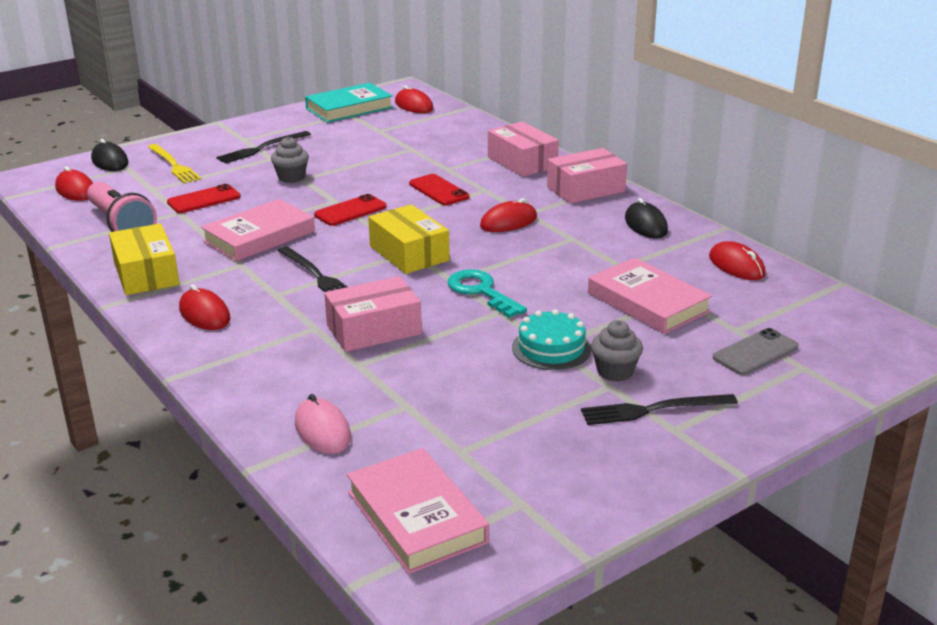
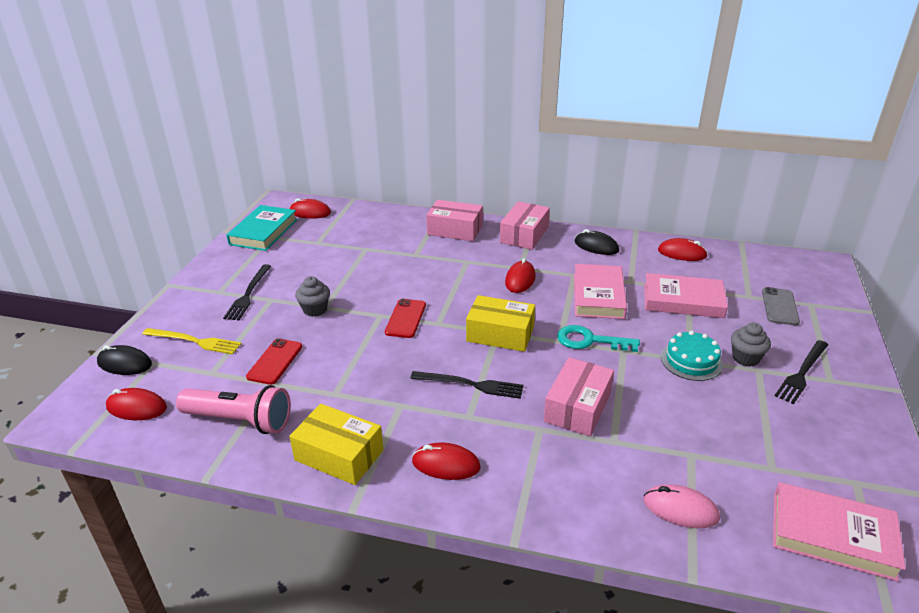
camera: 40 degrees left, 5 degrees up
(259, 236) = (374, 373): pink book -> pink book (598, 296)
(439, 190) = (438, 275): red phone -> none

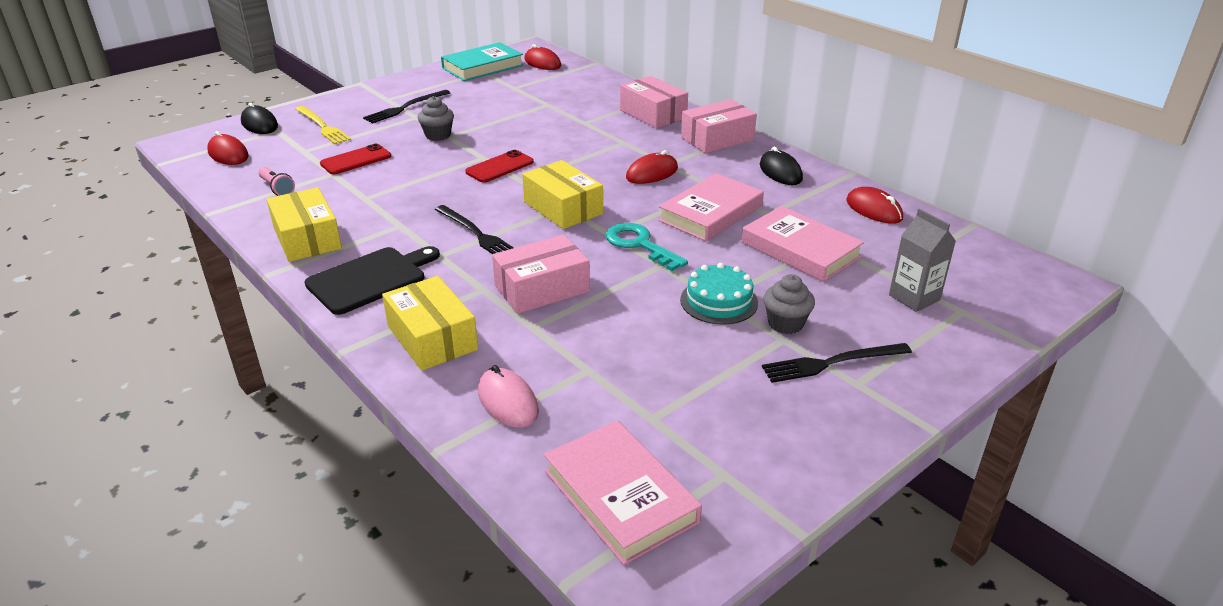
camera: 35 degrees right, 0 degrees up
(240, 420) = (277, 188): pink flashlight -> pink flashlight, size x0.50
(446, 464) = (370, 279): red mouse -> black cutting board
(562, 489) = (432, 338): none -> yellow box
(780, 306) = (914, 298): grey phone -> grey carton

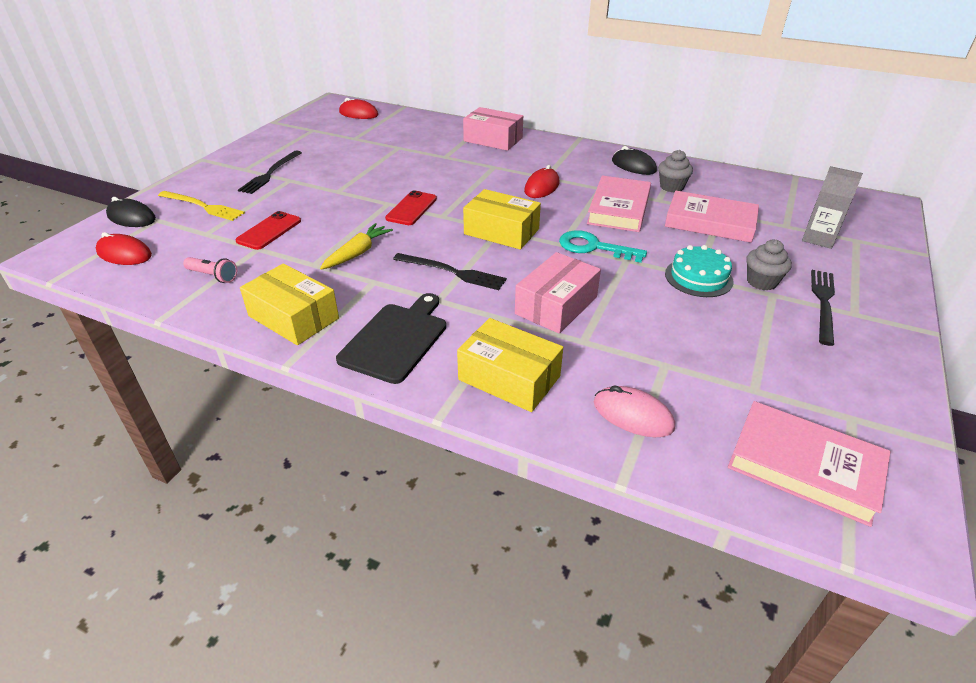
camera: 25 degrees left, 5 degrees up
(411, 197) = (357, 253): none -> yellow carrot
(438, 135) = (327, 192): grey cupcake -> grey cupcake (671, 187)
(483, 67) = (308, 125): turquoise book -> none
(717, 139) = (562, 150): pink box -> none
(832, 363) = (823, 303): black fork -> black fork turned 150 degrees clockwise
(874, 210) = (724, 180): red mouse -> none

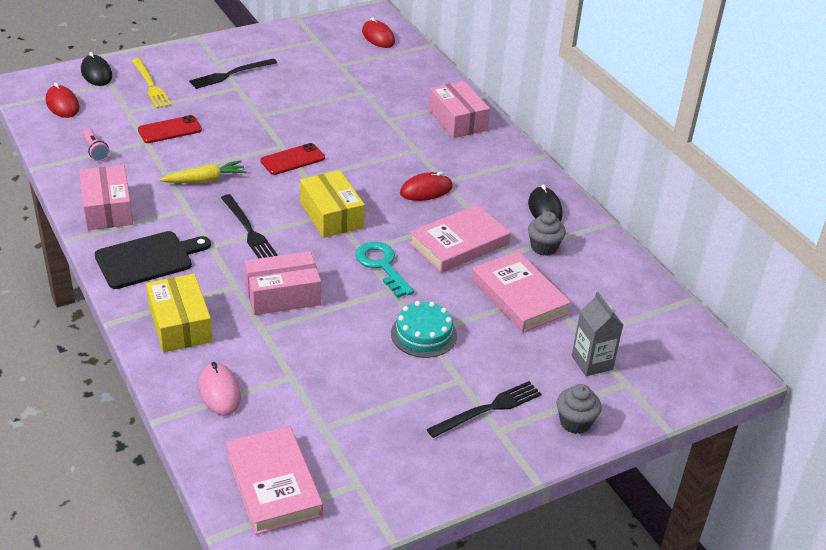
camera: 35 degrees right, 0 degrees up
(293, 317) = (108, 209): yellow box -> pink box
(761, 282) = (469, 366): grey cupcake -> grey cupcake (575, 422)

